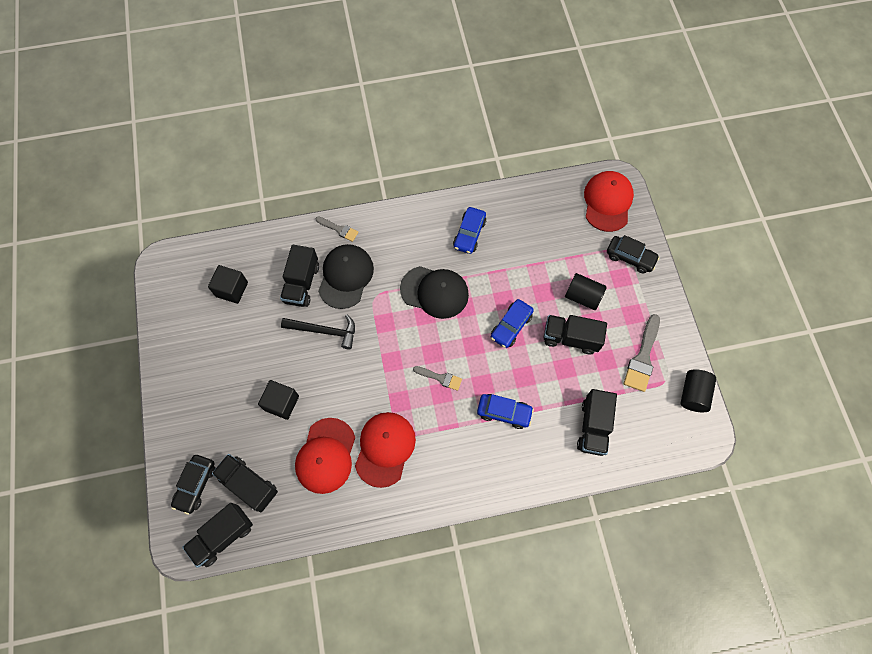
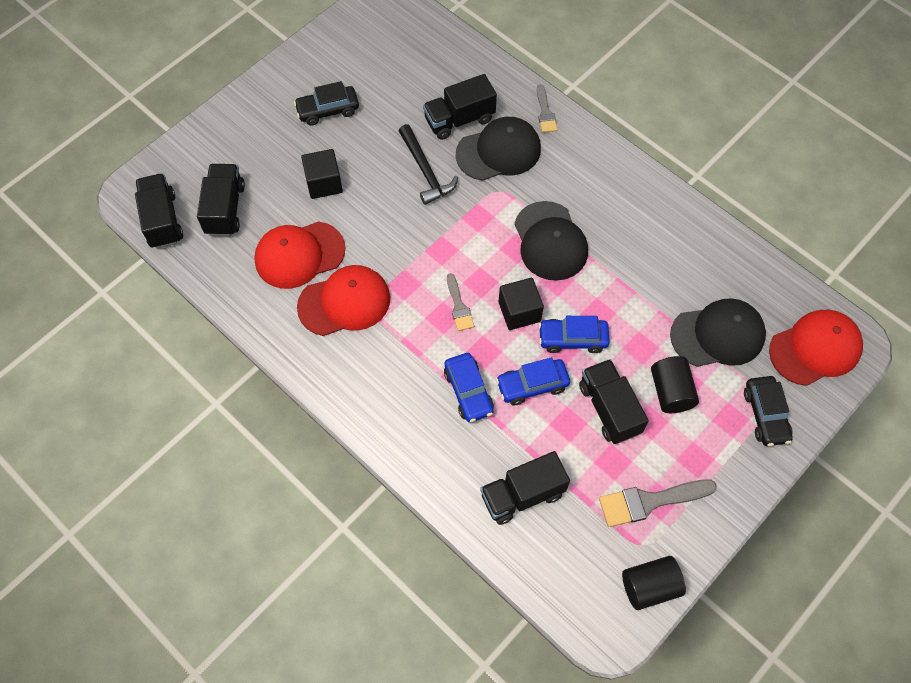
camera: 55 degrees right, 5 degrees down
(196, 485) = (195, 167): black car -> black car (328, 110)
(223, 536) = (162, 220): black truck -> black truck turned 60 degrees clockwise
(232, 289) = (405, 67): black cube -> black cube (519, 312)
(469, 234) = (646, 232): blue car -> blue car (532, 385)
(564, 245) = (718, 335): none -> black cap

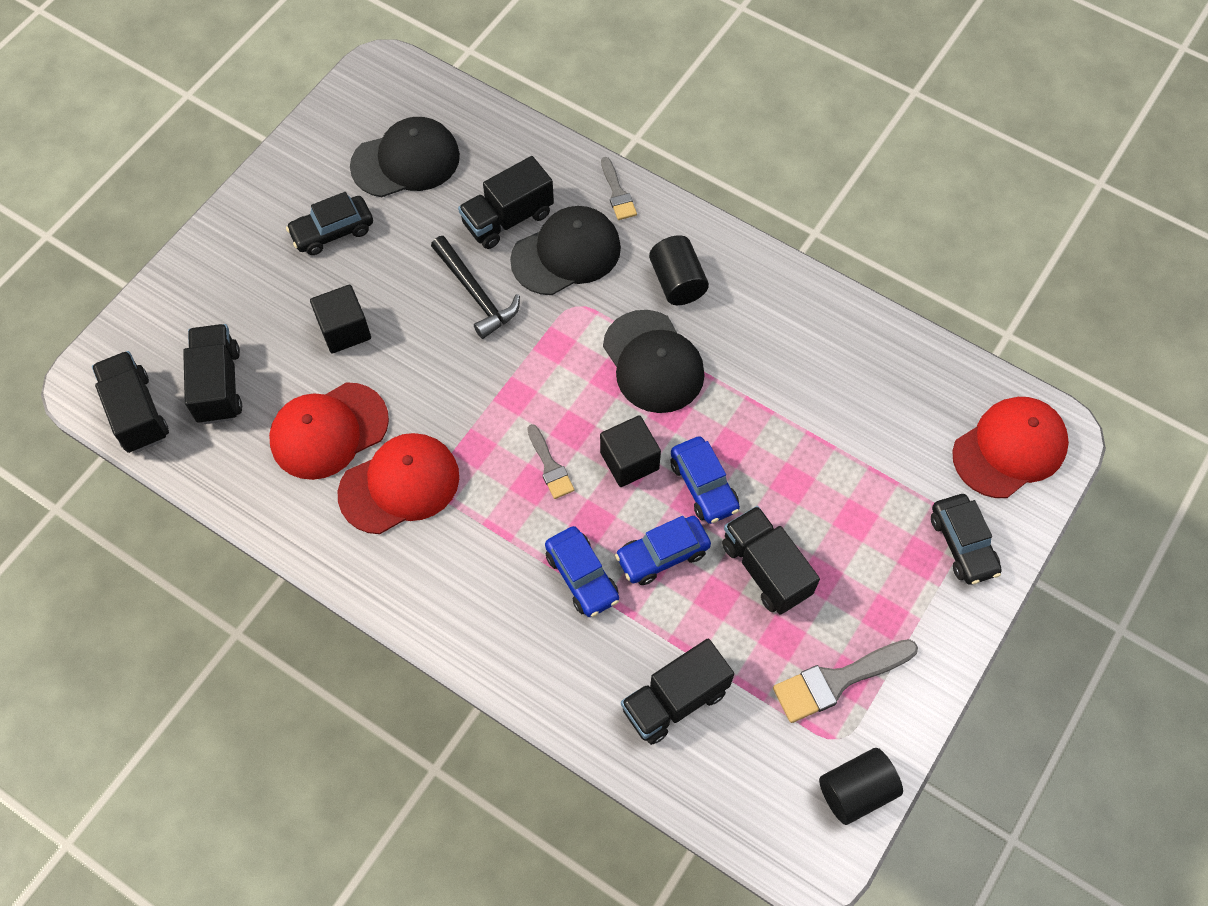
camera: 10 degrees left, 0 degrees up
(572, 339) = (703, 486): blue car -> blue car turned 105 degrees counterclockwise
(671, 392) = (839, 534): black cylinder -> black cylinder (677, 282)
(718, 335) = (886, 450): black cap -> black cap (406, 161)

